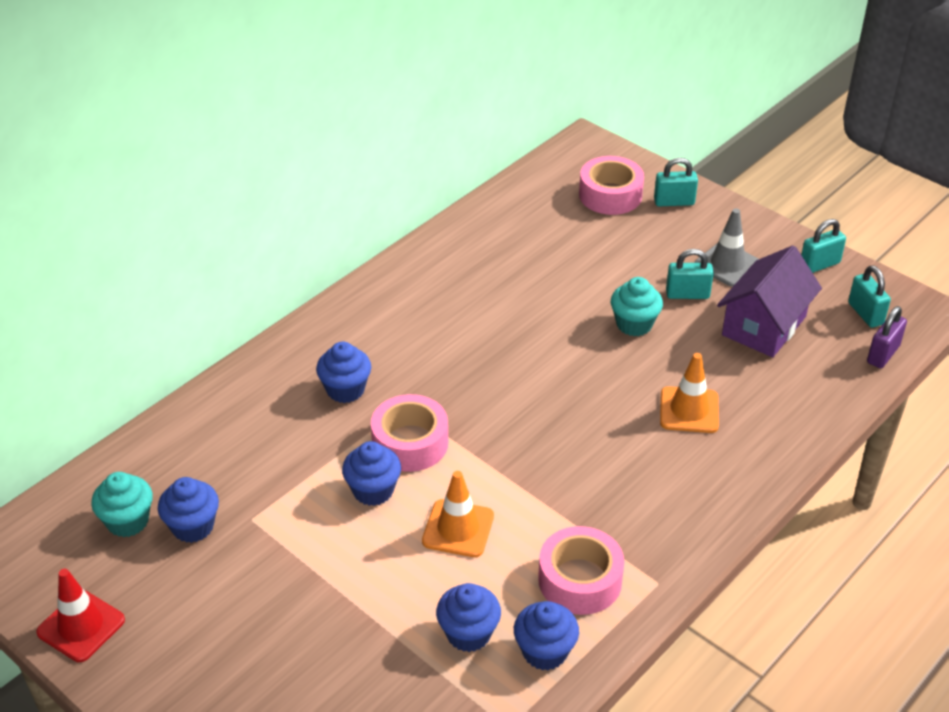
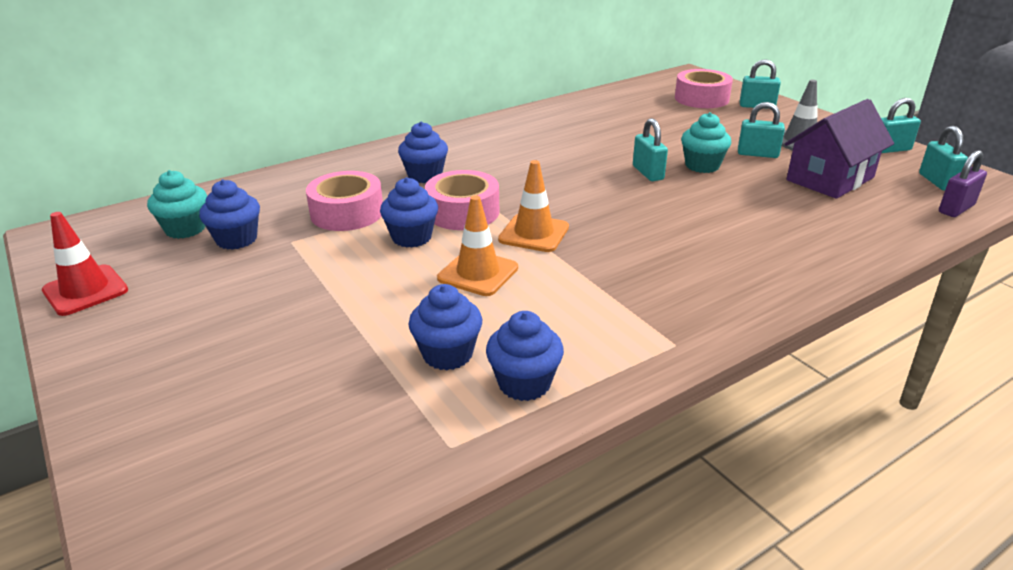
camera: 15 degrees right, 10 degrees down
(580, 580) = (587, 329): pink tape -> pink tape (347, 213)
(581, 346) = (647, 173): none -> turquoise padlock
(689, 410) = (742, 222): orange traffic cone -> orange traffic cone (534, 233)

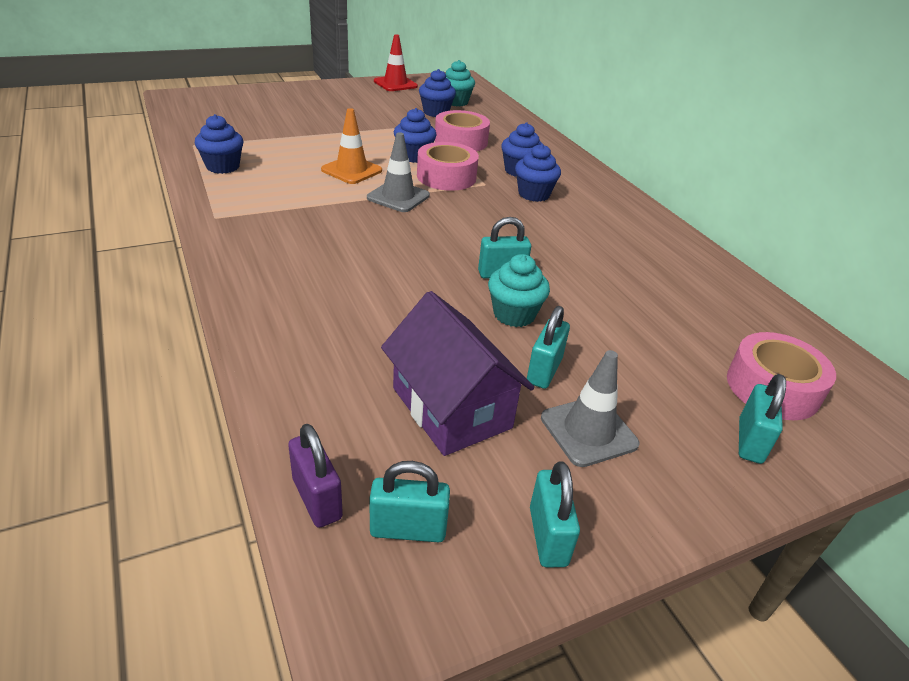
camera: 95 degrees right, 5 degrees up
(447, 354) = (268, 152): blue cupcake -> blue cupcake (534, 194)
(534, 233) = (398, 197): orange traffic cone -> grey traffic cone

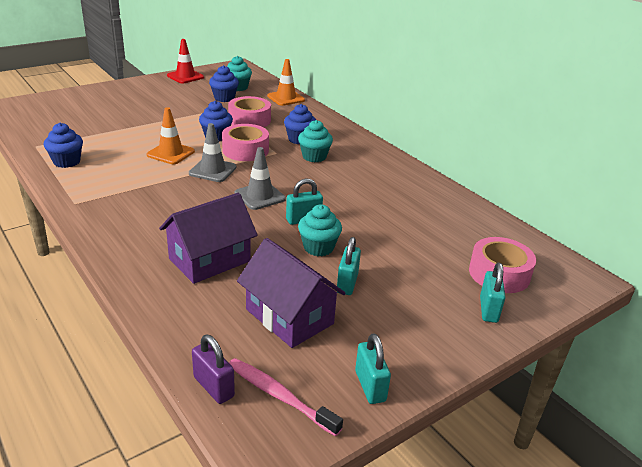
camera: 10 degrees left, 5 degrees down
(362, 312) = (209, 260): none -> purple house
(408, 529) = (279, 396): turquoise padlock -> pink toothbrush
(513, 120) = (286, 98): none -> orange traffic cone
(534, 194) = (314, 157): blue cupcake -> turquoise cupcake
(588, 431) = (384, 318): grey traffic cone -> grey traffic cone (260, 196)

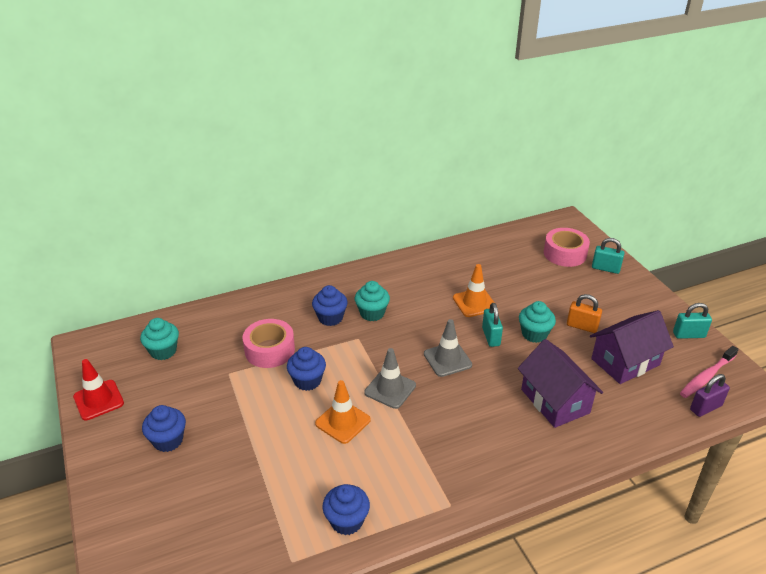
camera: 75 degrees left, 5 degrees up
(224, 98) = (194, 366): blue cupcake -> blue cupcake (168, 440)
(245, 150) = (347, 360): pink tape -> none
(286, 98) = (215, 314): orange traffic cone -> orange traffic cone (474, 303)
(347, 283) = (582, 326): turquoise padlock -> orange padlock

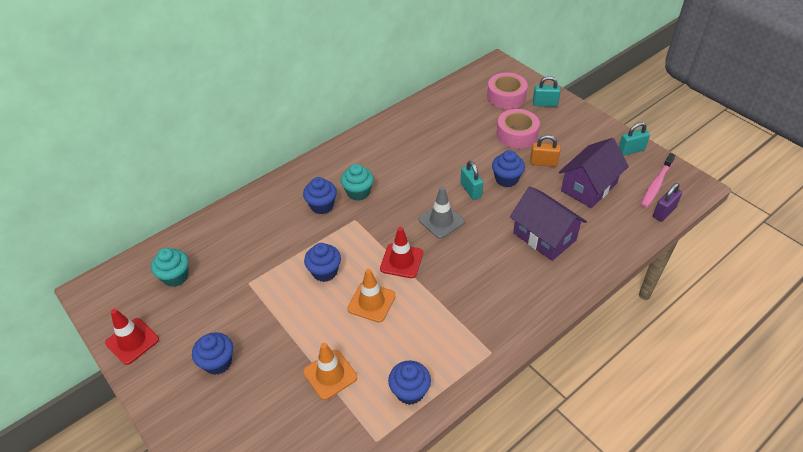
camera: 15 degrees left, 10 degrees up
(270, 350) = (278, 250): pink tape -> pink tape (516, 134)
(390, 389) = (401, 261): grey traffic cone -> red traffic cone
(474, 303) = (445, 161): orange traffic cone -> orange traffic cone (330, 374)
(534, 334) = (506, 179): turquoise cupcake -> blue cupcake

